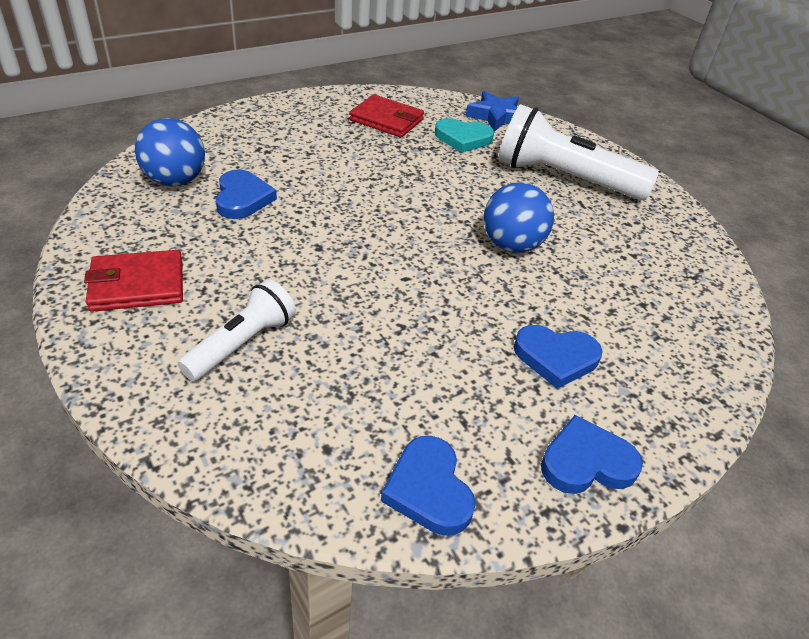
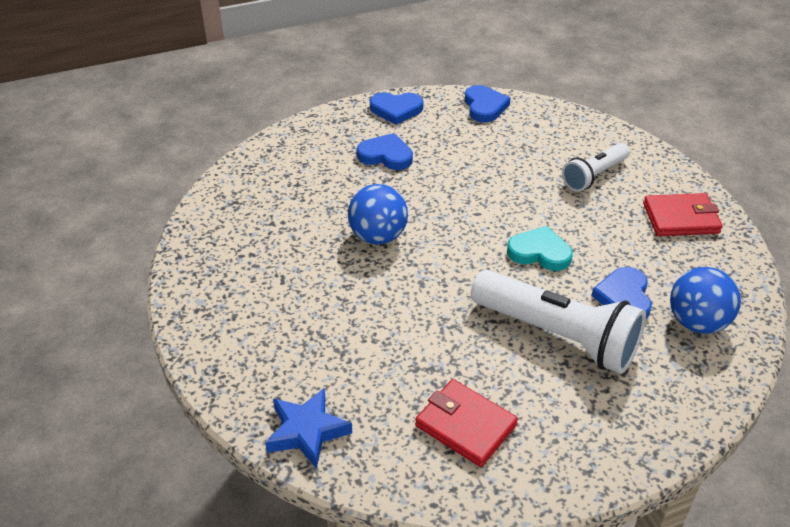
camera: 165 degrees left, 0 degrees up
(463, 138) = (372, 384): turquoise heart -> turquoise heart (539, 252)
(564, 178) = (279, 312): white flashlight -> white flashlight (557, 335)

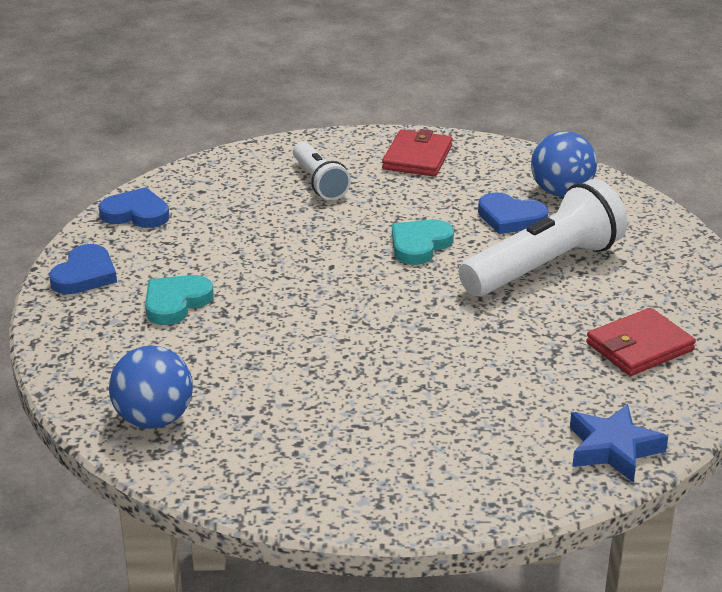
camera: 70 degrees left, 10 degrees down
(378, 236) = (327, 340): blue ball -> blue ball (154, 419)
(386, 155) = (176, 302): blue heart -> turquoise heart

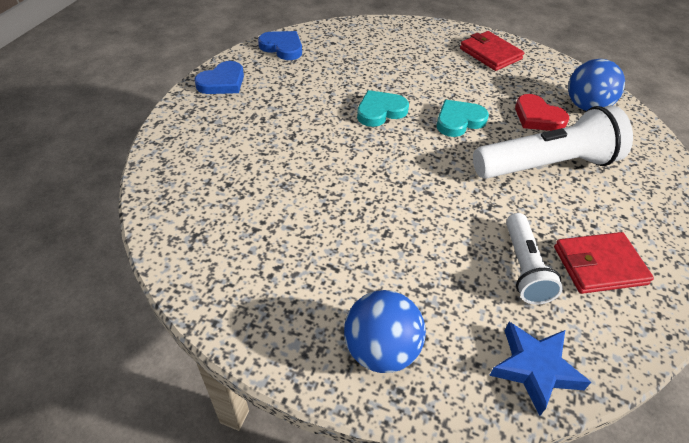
camera: 20 degrees right, 15 degrees up
(154, 419) = (190, 210): blue ball -> blue ball (380, 350)
(176, 302) = (265, 119): turquoise heart -> turquoise heart (380, 111)
(319, 182) = (413, 55): white flashlight -> white flashlight (524, 267)
(417, 157) = (490, 54): red wallet -> red wallet turned 75 degrees counterclockwise
(510, 218) = (537, 117): blue heart -> red heart

